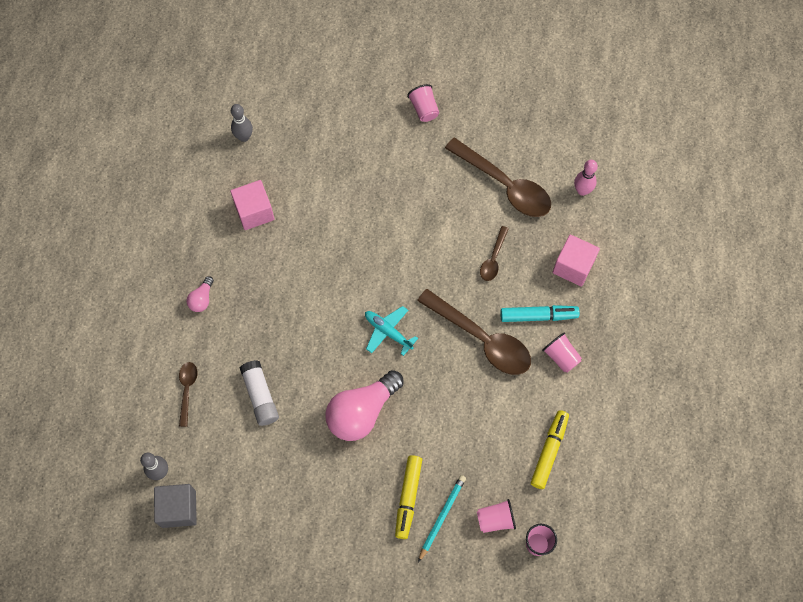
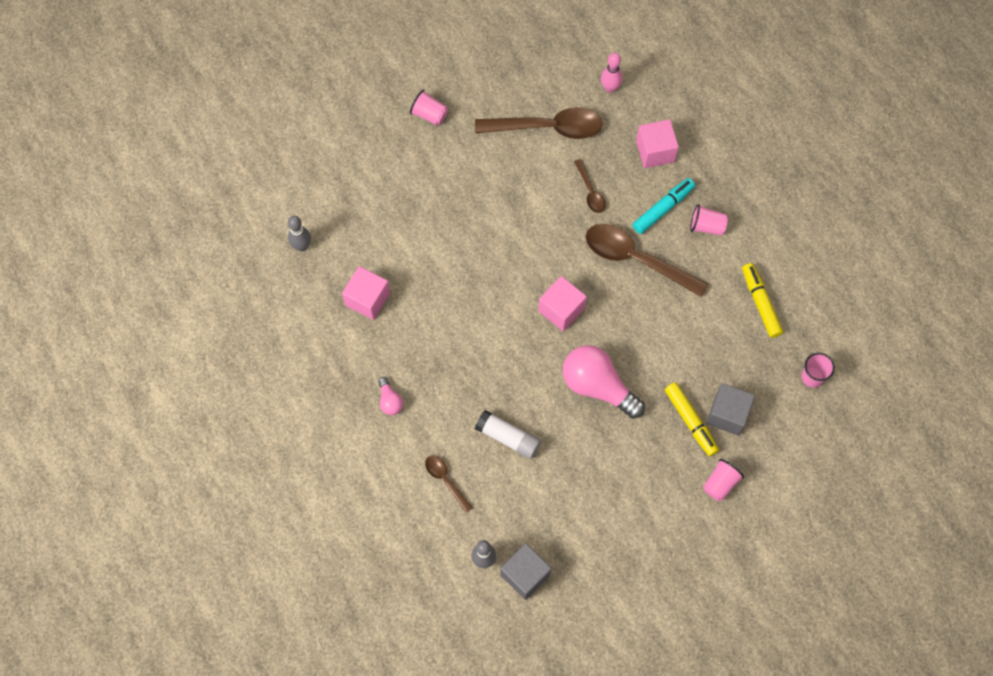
camera: 40 degrees left, 0 degrees up
(362, 412) = (597, 386): pink light bulb -> pink light bulb turned 120 degrees clockwise
(388, 332) = (561, 310): turquoise plane -> pink cube
(442, 517) = (727, 414): turquoise pencil -> grey cube
(481, 339) = (636, 259): brown spoon -> brown spoon turned 150 degrees counterclockwise
(495, 519) = (767, 384): pink cup -> pink cup (720, 483)

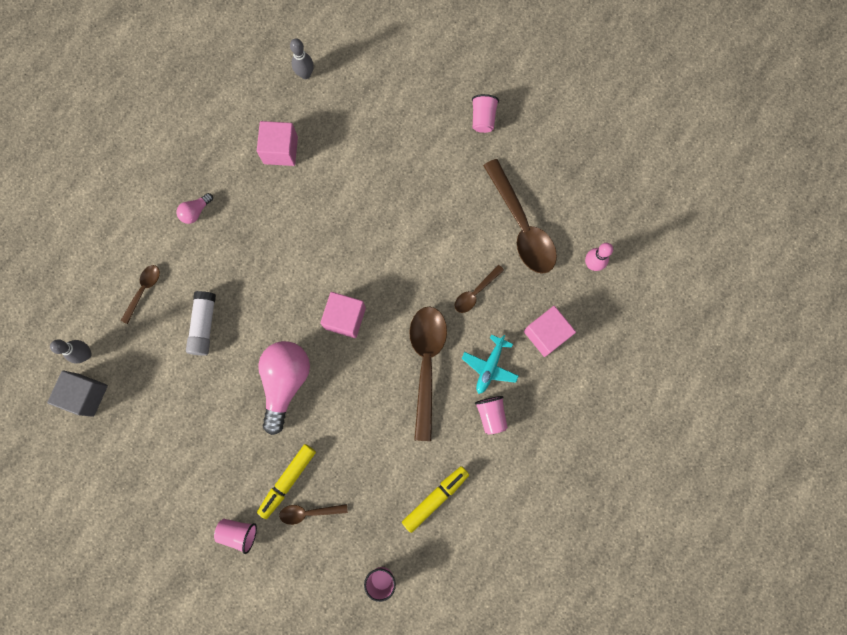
camera: 65 degrees right, 10 degrees up
(663, 209) = (489, 366): turquoise marker -> turquoise plane
(727, 414) = (309, 512): grey cube -> brown spoon

